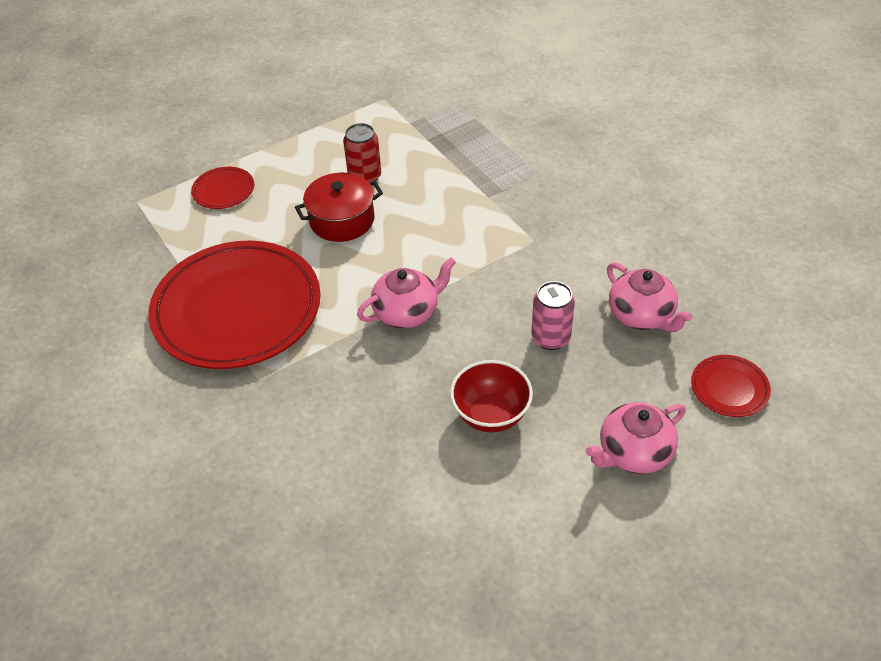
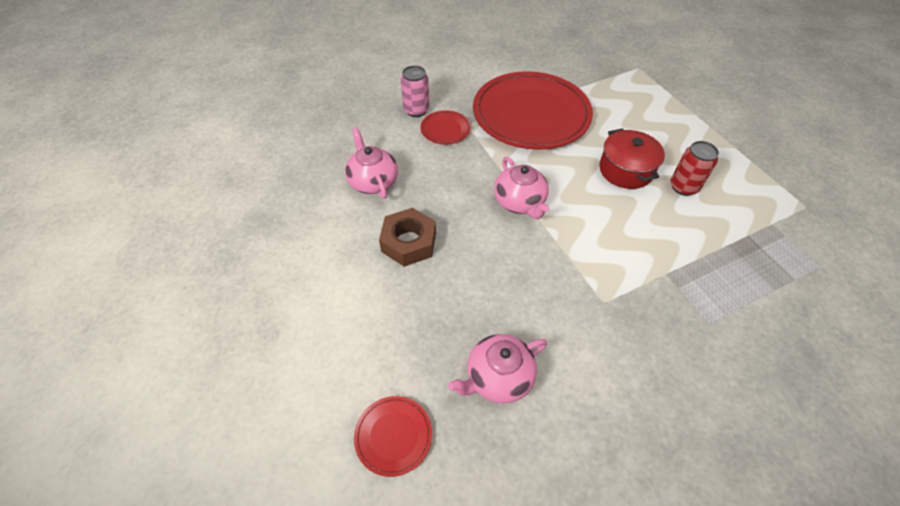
camera: 95 degrees right, 5 degrees up
(223, 190) = (655, 107): red plate -> red plate (445, 129)
(491, 414) = (409, 242): red bowl -> brown nut
(550, 338) = (479, 295): pink can -> pink can (416, 110)
(633, 452) = (347, 332): pink teapot -> pink teapot (373, 181)

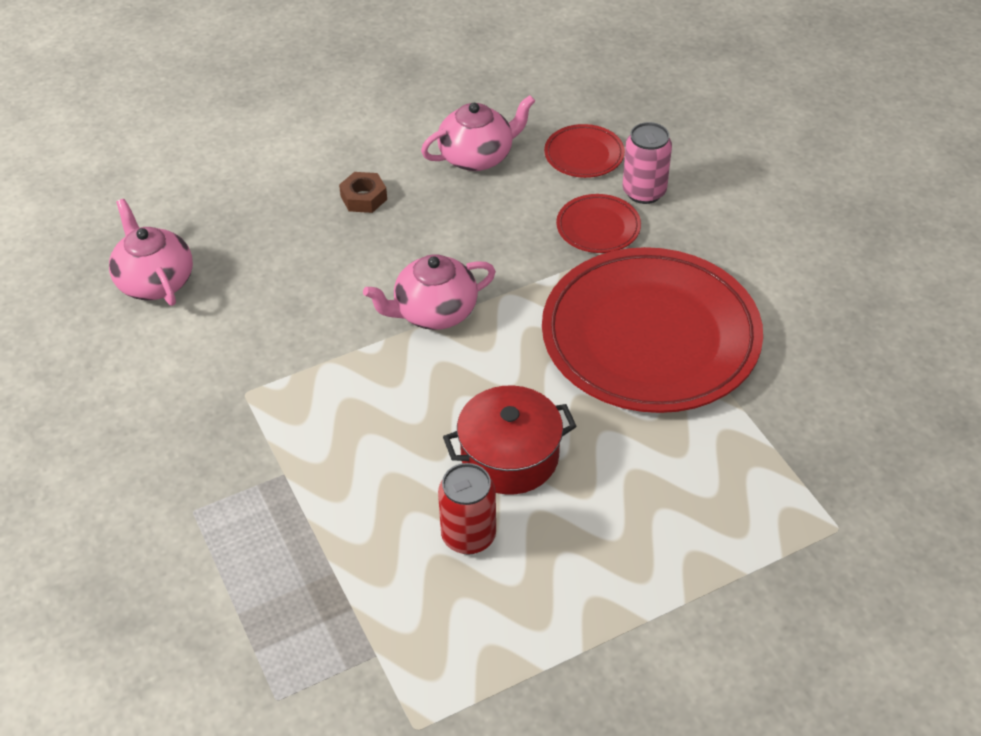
camera: 90 degrees right, 5 degrees down
(393, 436) = (107, 200): red plate -> red plate (584, 154)
(409, 242) = (363, 198): brown nut -> brown nut, size x0.59

